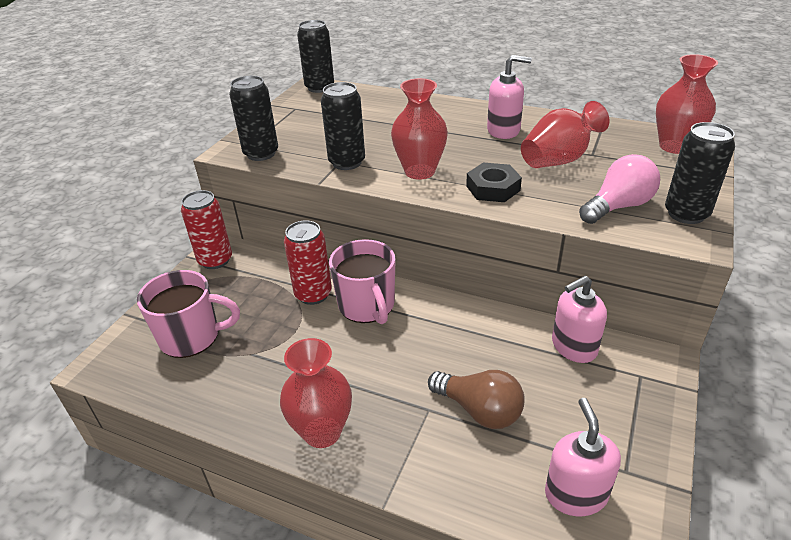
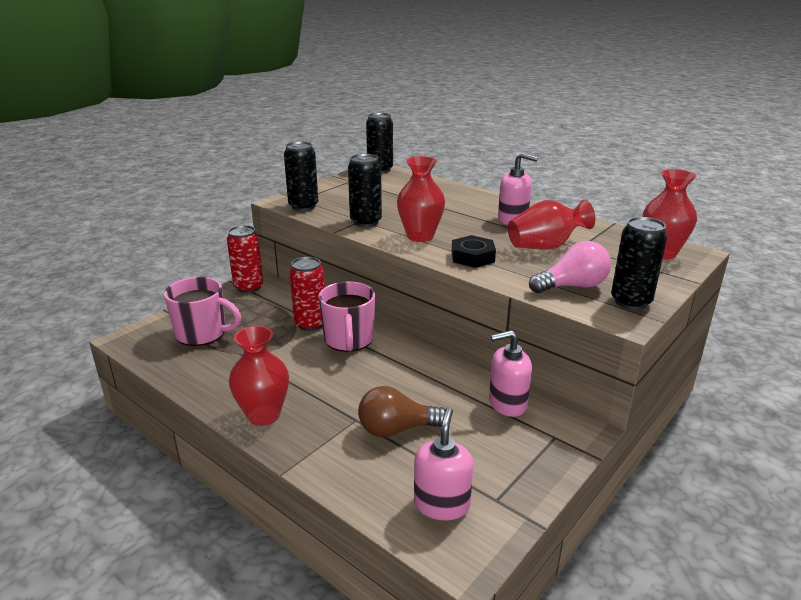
camera: 15 degrees right, 10 degrees down
(479, 410) = (397, 429): brown light bulb -> brown light bulb turned 120 degrees clockwise

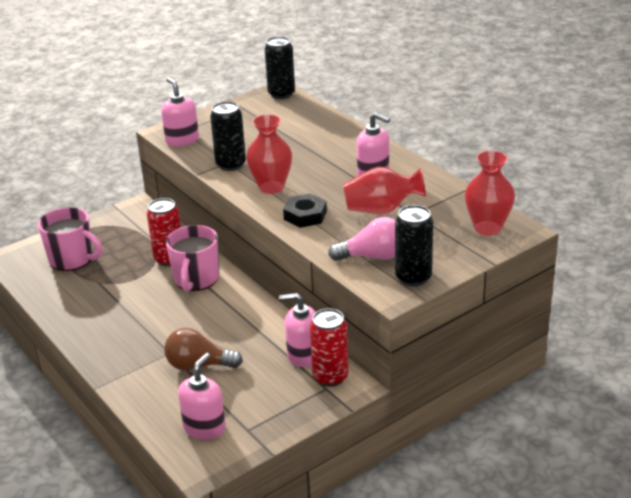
camera: 15 degrees right, 5 degrees up
(248, 287) = (128, 213): red can -> red can (330, 377)
(263, 415) = (98, 340): red vase -> none
(303, 206) = (182, 140): black can -> pink soap dispenser

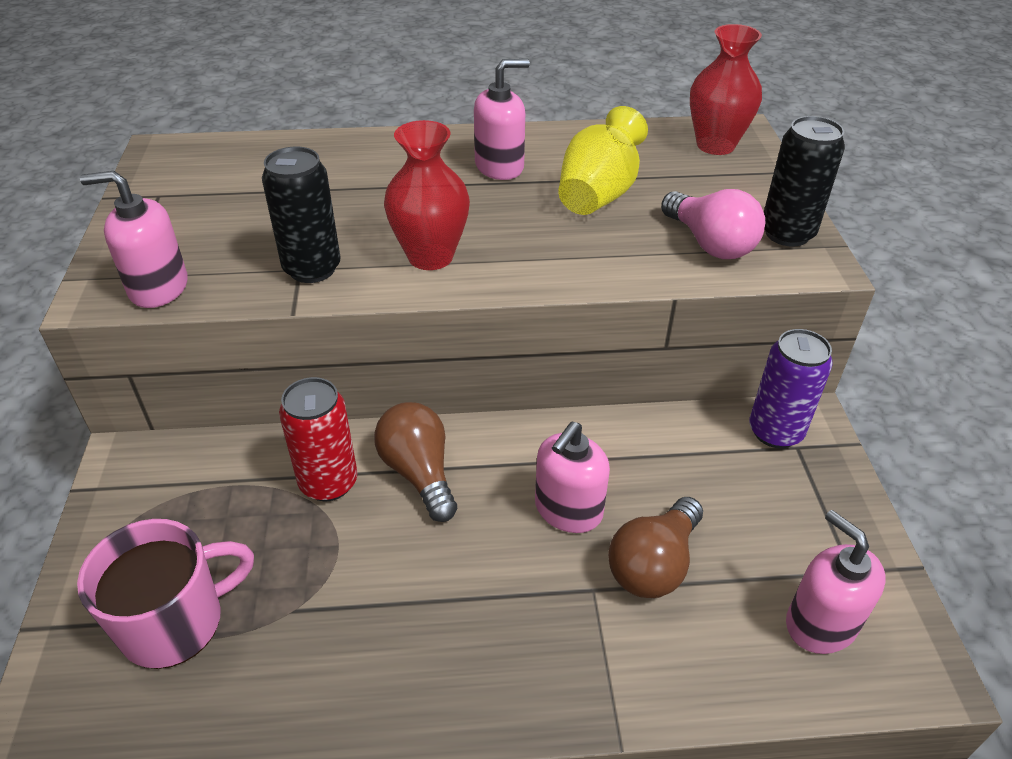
camera: 60 degrees left, 10 degrees up
(196, 279) = (419, 473): pink mug -> brown light bulb
(281, 94) = (174, 151): black can -> none
(303, 355) = (707, 437): pink soap dispenser -> pink soap dispenser (568, 510)
(305, 215) = (546, 257): black nut -> none
(330, 377) = (775, 431): red can -> purple can
(373, 256) = (710, 243): pink light bulb -> pink light bulb turned 120 degrees clockwise
(381, 210) = (598, 195): red vase -> yellow vase

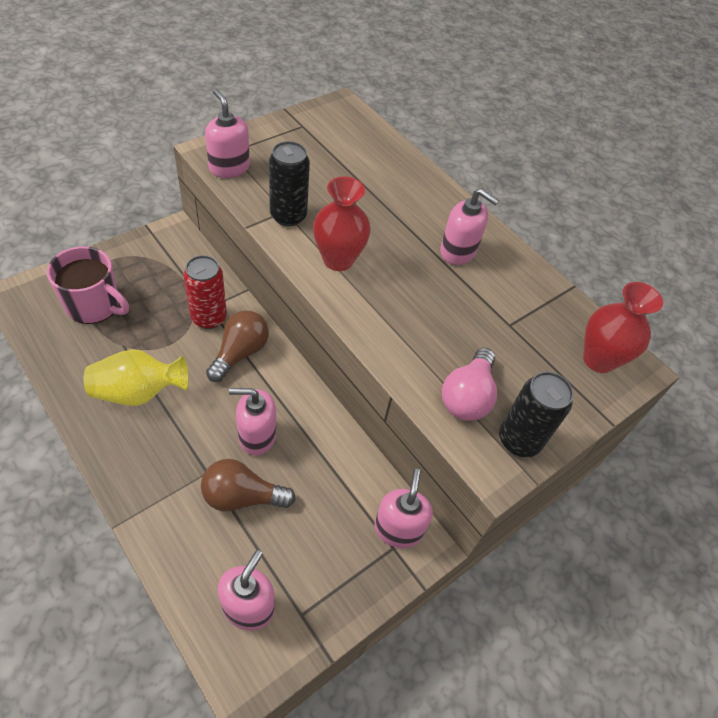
camera: 50 degrees right, 10 degrees up
(598, 195) = (471, 314): yellow vase -> yellow vase (138, 392)
(775, 431) = (398, 529): purple can -> pink soap dispenser

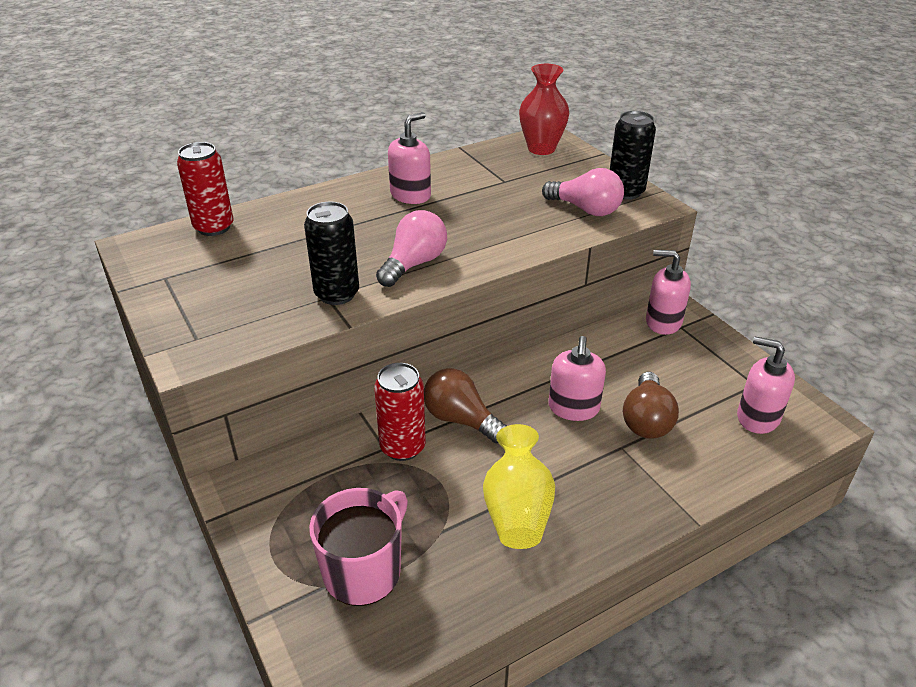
camera: 75 degrees left, 15 degrees down
(229, 167) = (231, 338): pink soap dispenser -> none
(338, 260) = (414, 264): red vase -> pink light bulb
(374, 139) = (214, 227): none -> red can

